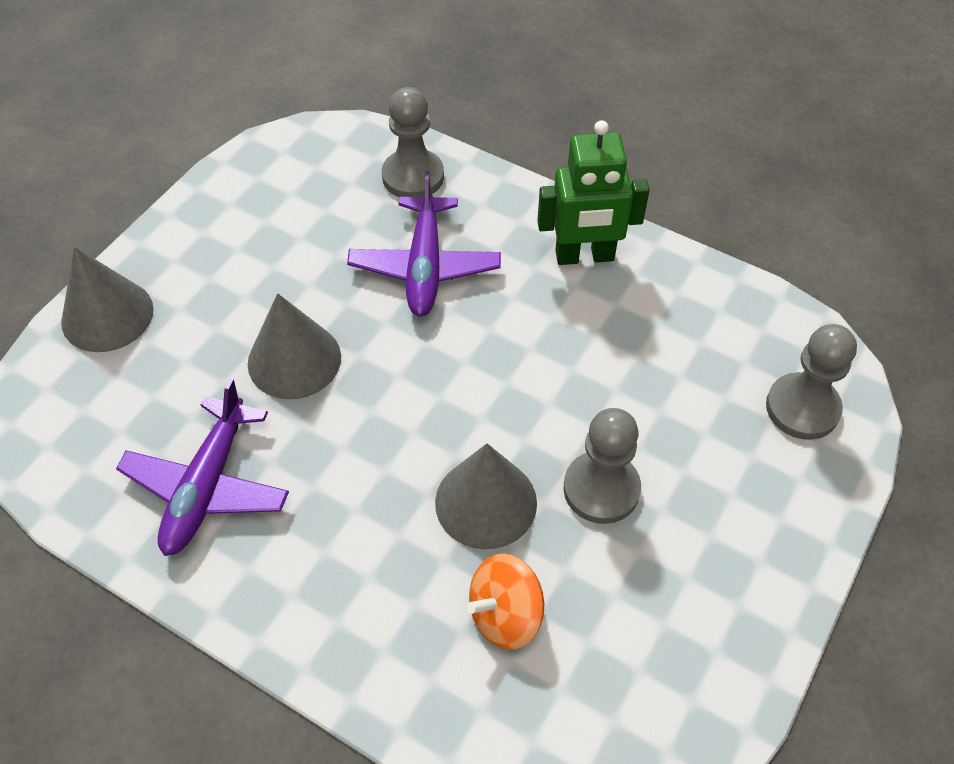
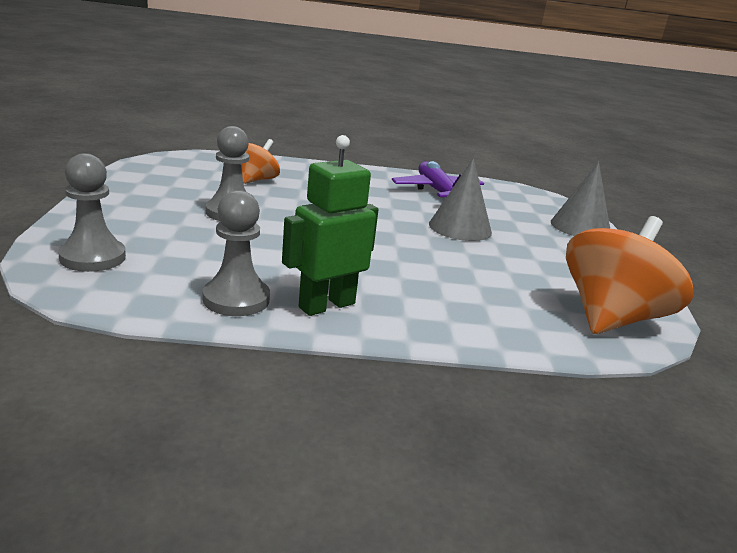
camera: 145 degrees right, 30 degrees down
(318, 161) = (611, 318): none -> orange spinning top
(413, 176) = (528, 326): grey pawn -> grey pawn (236, 299)
(425, 267) = (442, 276): purple plane -> none
(486, 502) = (295, 202): grey cone -> none

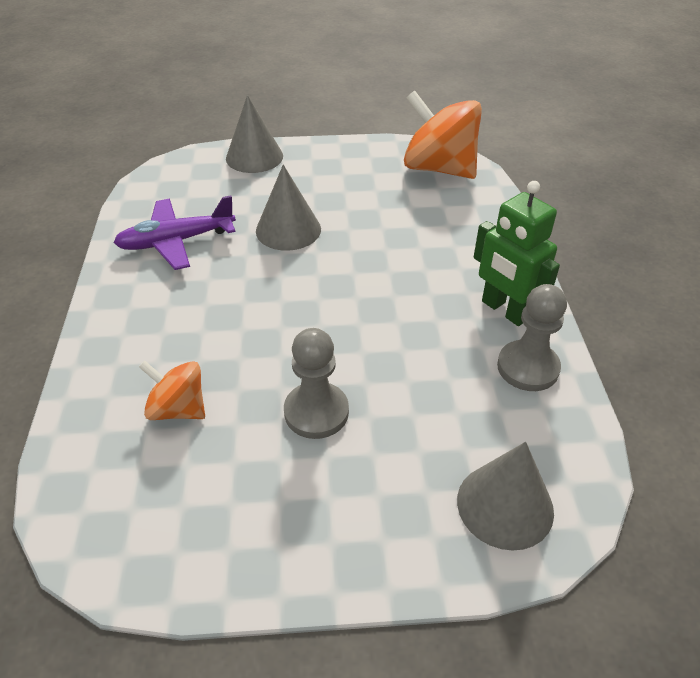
camera: 90 degrees left, 20 degrees up
(93, 257) = (505, 505): grey pawn -> grey cone

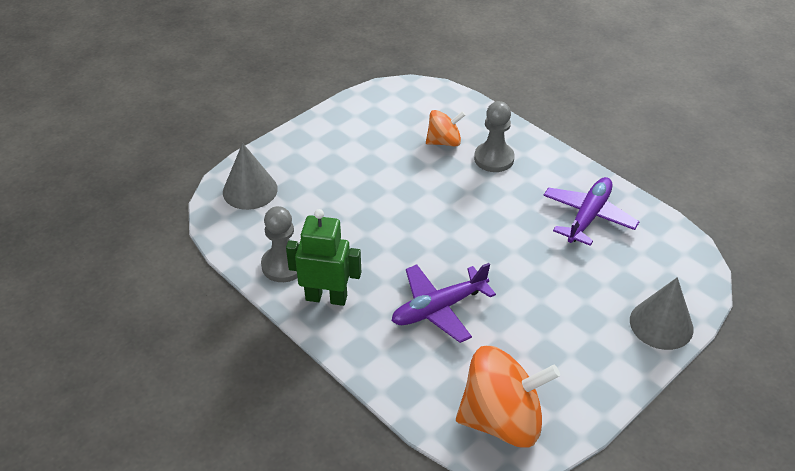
camera: 140 degrees right, 0 degrees up
(288, 230) = (535, 271): grey cone -> none
(316, 412) = (377, 177): grey pawn -> grey pawn (494, 158)
(406, 247) = (439, 308): none -> purple plane

